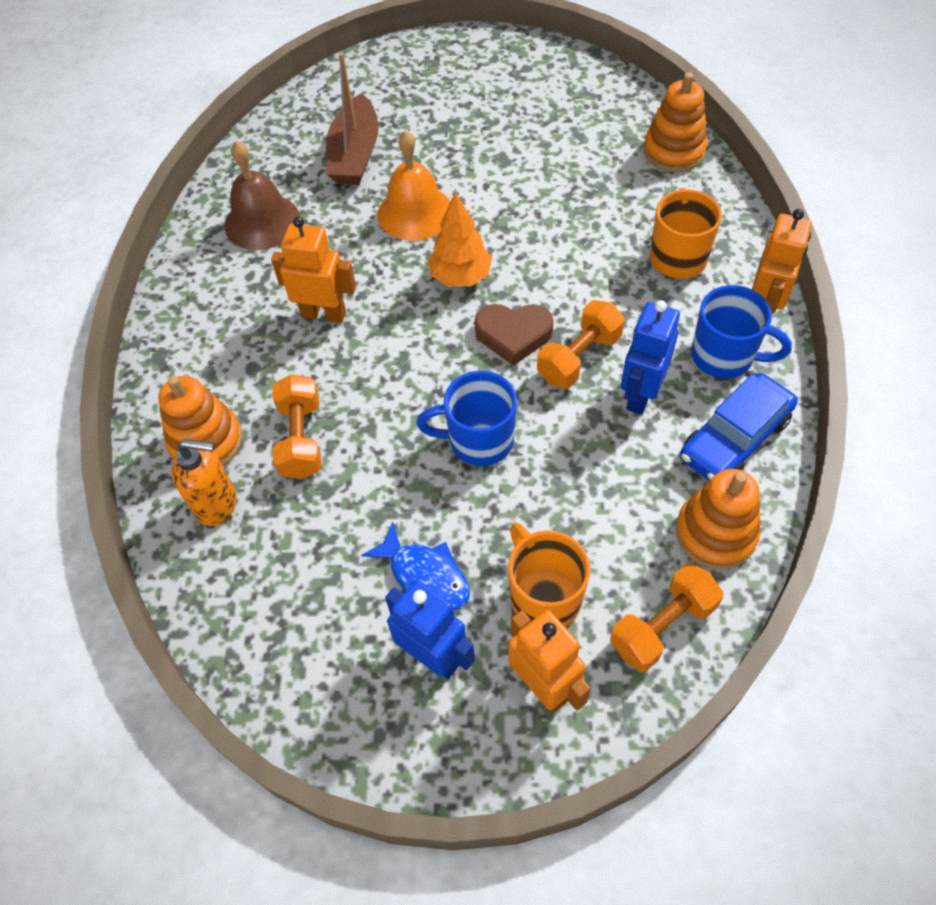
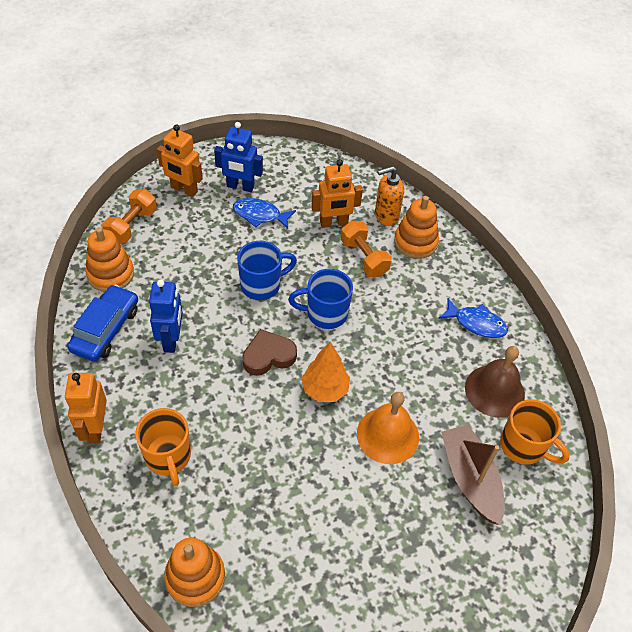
camera: 150 degrees right, 5 degrees down
(218, 299) = (476, 323): none -> blue fish
(324, 314) = (401, 334): orange robot -> orange robot (334, 223)
(544, 596) = (196, 222): orange mug -> orange mug (523, 446)
(579, 357) = (219, 353): orange dumbbell -> none
(724, 356) = (119, 382): blue mug -> blue mug (325, 313)

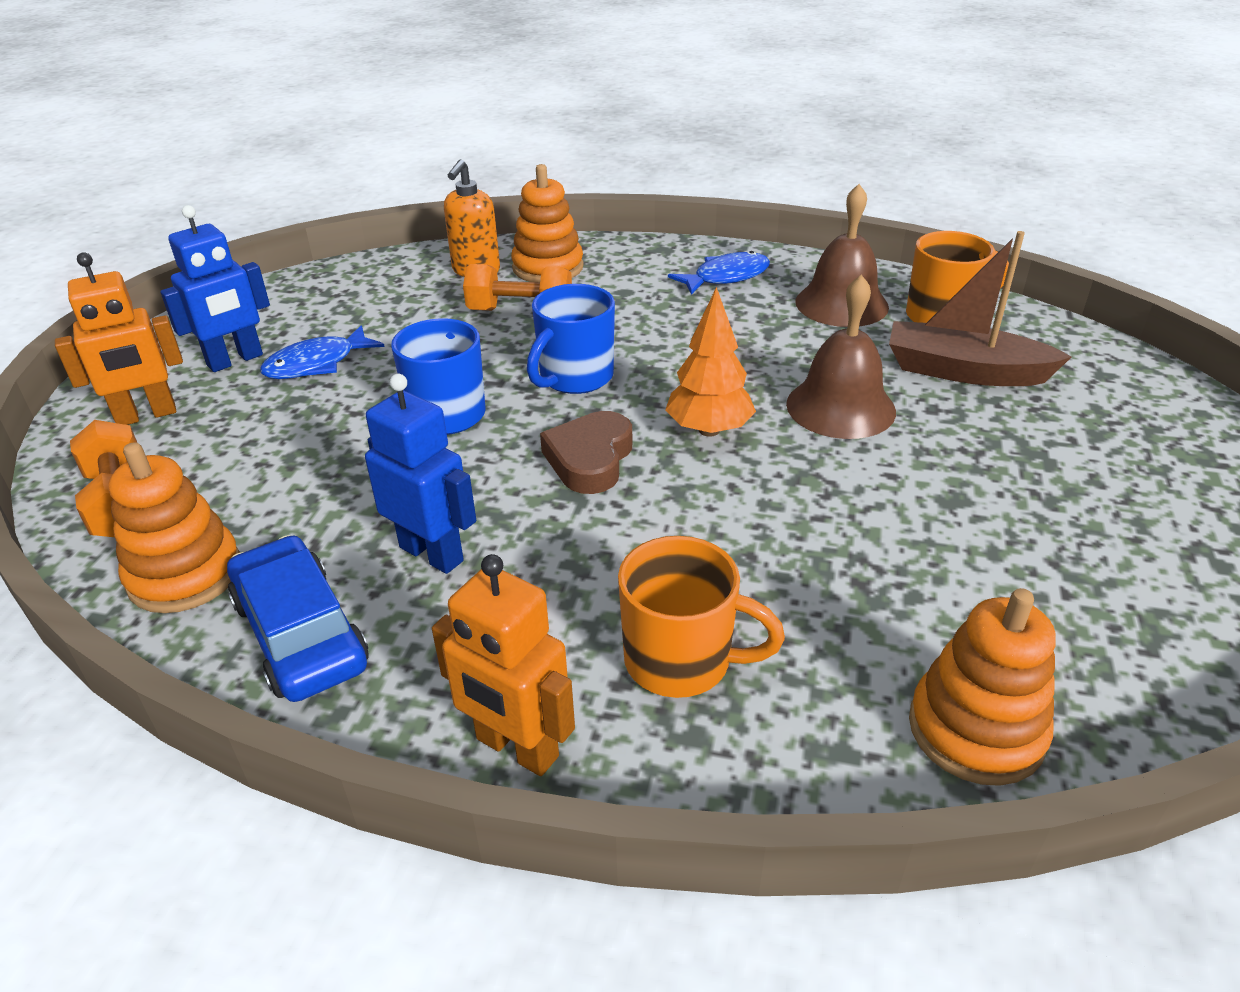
camera: 50 degrees left, 15 degrees down
(334, 223) = (428, 311): orange robot -> none
(388, 435) = (840, 407): orange bell -> brown bell

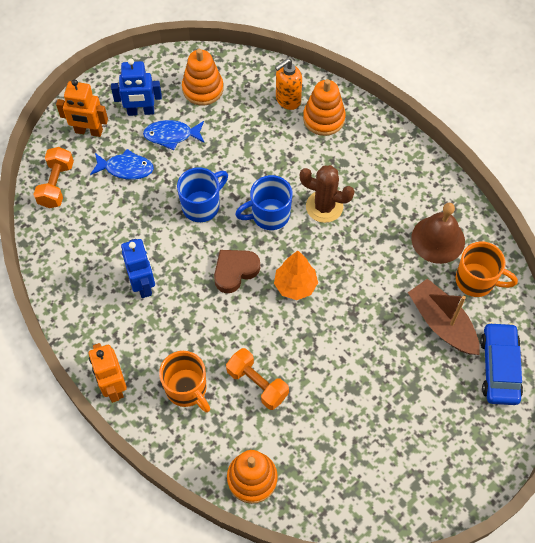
camera: 35 degrees right, 25 degrees up
(185, 574) = (59, 239): orange stacking toy -> orange stacking toy (203, 89)
(301, 633) = (80, 294): blue car -> blue car (499, 367)
(520, 311) = (283, 149): orange dumbbell -> orange dumbbell (257, 384)
(648, 337) = (324, 206): none -> brown cactus
(726, 277) = (403, 181): blue fish -> blue fish (126, 168)
(840, 407) = (362, 308): brown bell -> none

